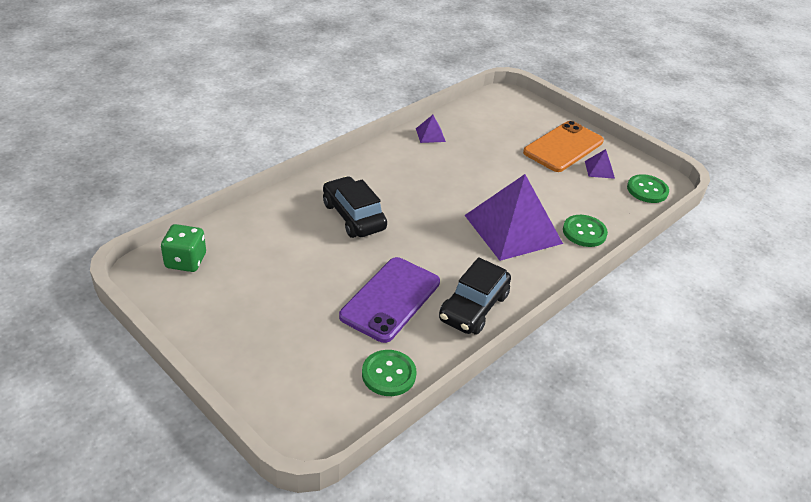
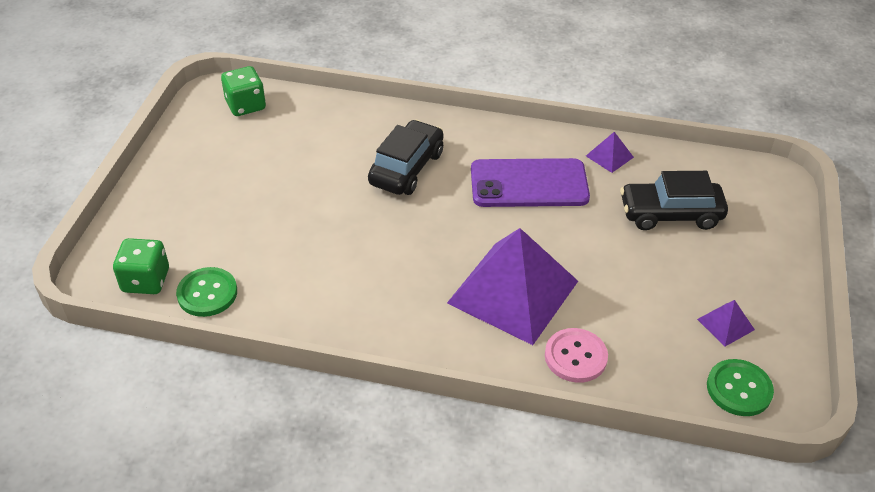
camera: 60 degrees right, 5 degrees up
(341, 406) = (146, 280): none -> green dice
(390, 299) = (309, 248): purple phone -> purple phone (529, 184)
(473, 307) = (351, 313): black car -> black car (670, 214)
(563, 147) = (731, 272): orange phone -> none
(584, 232) = (575, 357): green button -> pink button

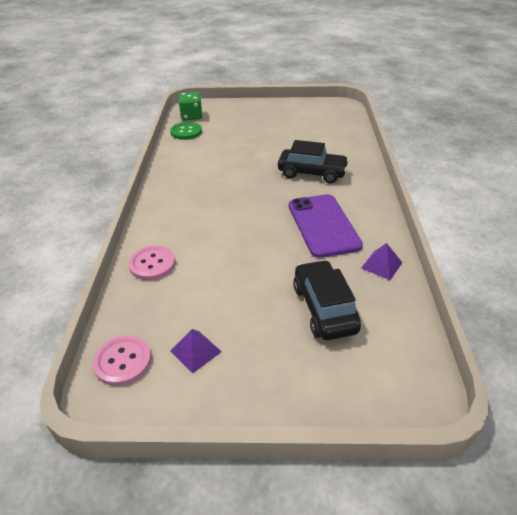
camera: 80 degrees right, 5 degrees down
(246, 105) = (337, 115): green dice -> none
(513, 292) = (209, 230): purple pyramid -> none
(739, 389) = (123, 361): green button -> pink button

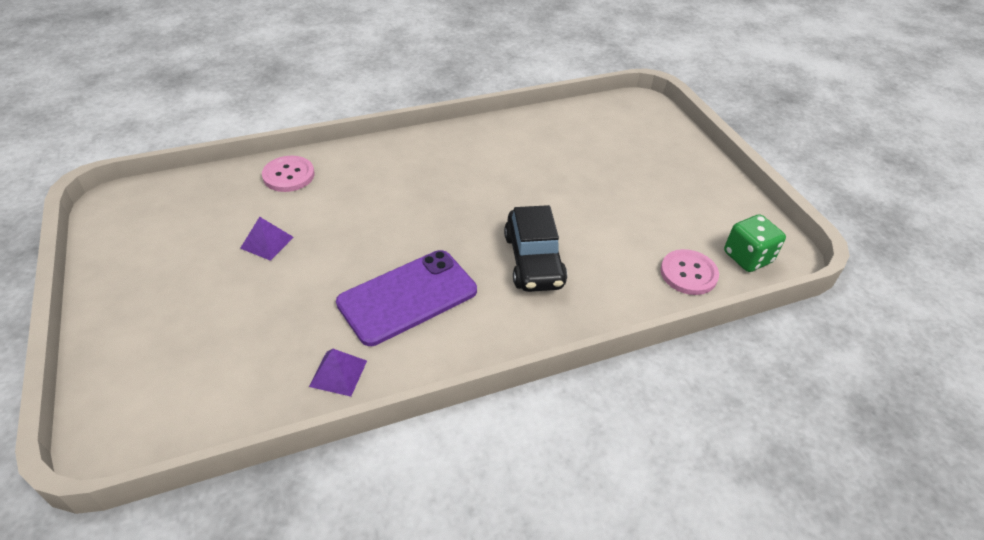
camera: 65 degrees right, 5 degrees up
(123, 361) = (150, 200): pink button -> pink button (688, 273)
(186, 132) = (569, 119): green button -> none
(191, 116) = (614, 111): green dice -> green dice (747, 257)
(195, 351) = (166, 242): purple pyramid -> purple pyramid (267, 242)
(324, 308) = (242, 328): black car -> none

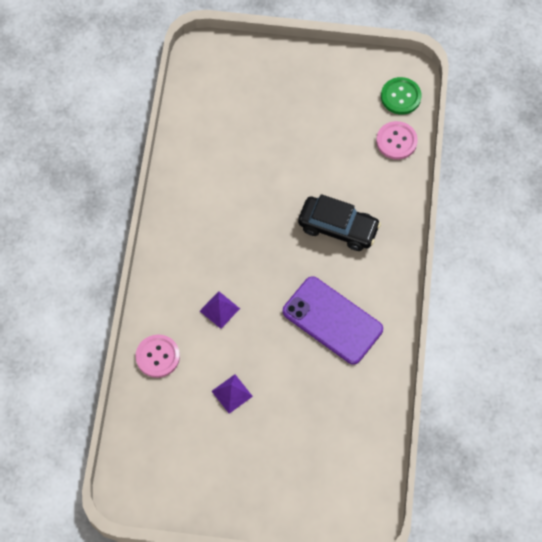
camera: 60 degrees left, 20 degrees up
(338, 373) = (376, 384): purple pyramid -> purple pyramid (219, 309)
(407, 297) = (332, 320): purple phone -> purple phone turned 45 degrees counterclockwise
(747, 257) = (400, 97): green dice -> green button

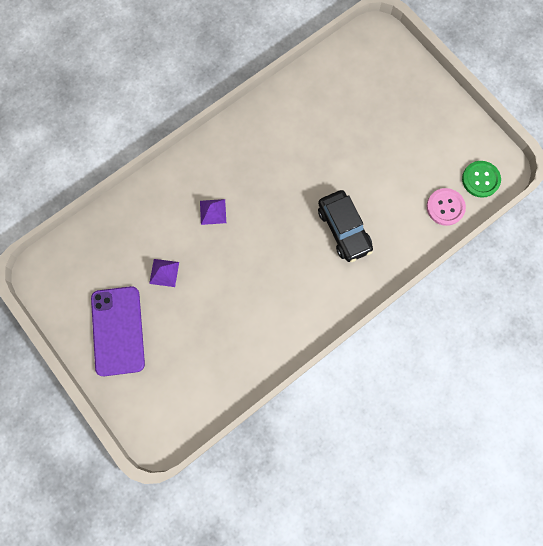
camera: 45 degrees right, 10 degrees up
(157, 356) = (145, 205): pink button -> none
(332, 320) = (275, 287): purple phone -> purple phone (118, 331)

